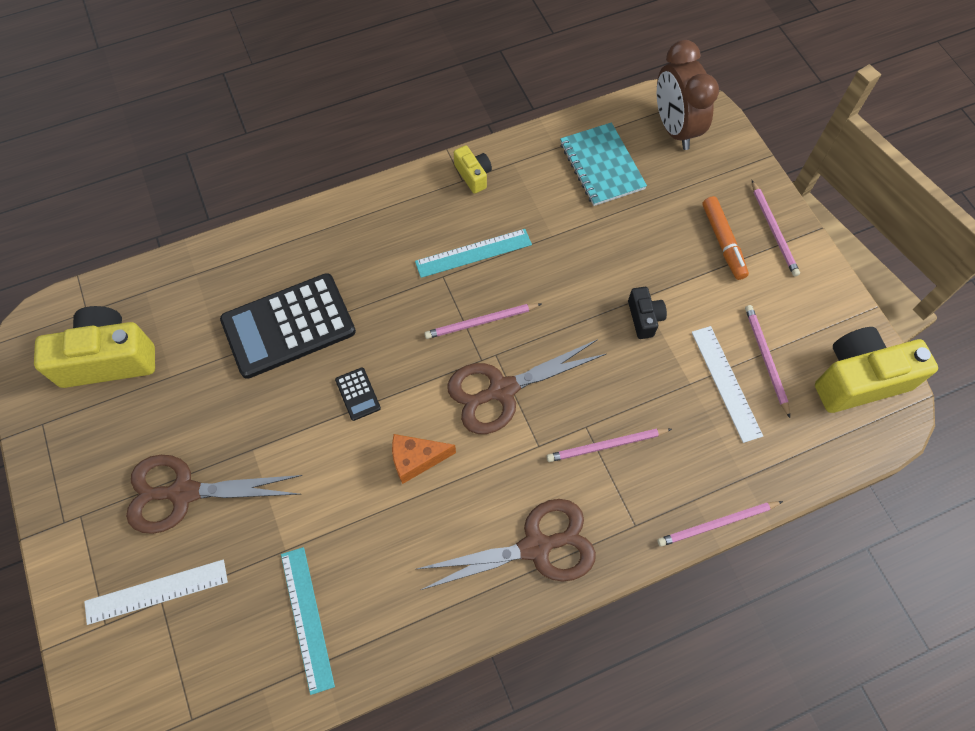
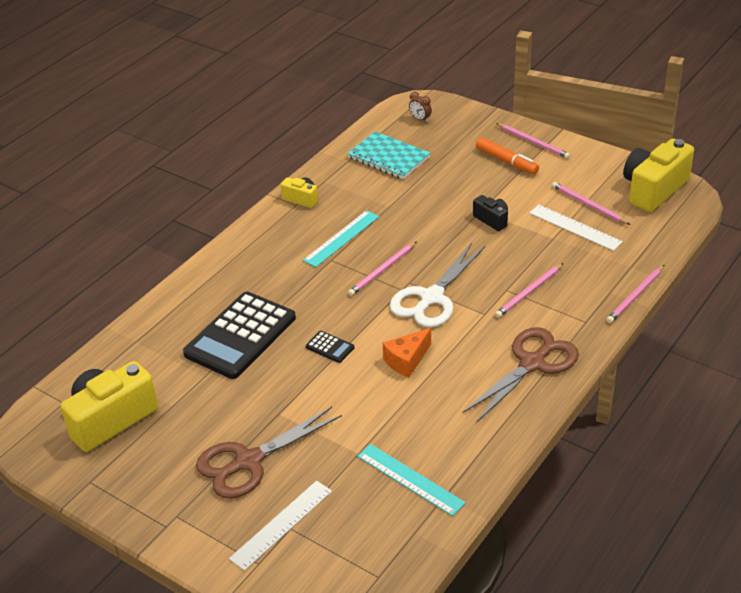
camera: 30 degrees left, 25 degrees down
(502, 390) = (431, 298): brown scissors -> white scissors
(674, 128) = (420, 119): brown clock -> brown clock, size x0.40

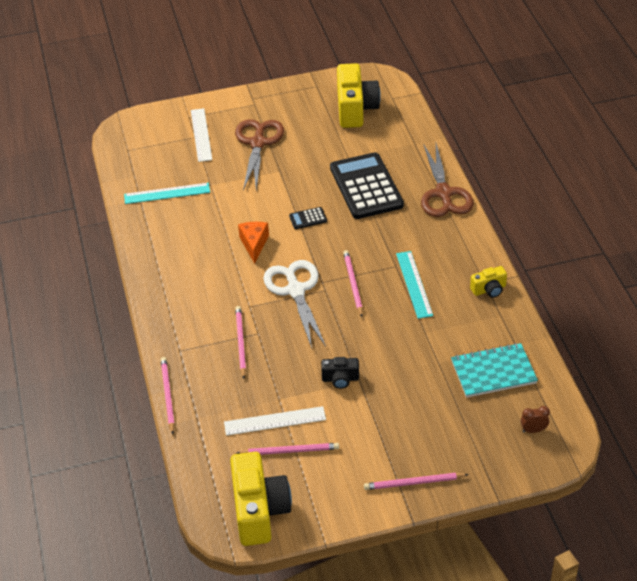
camera: 130 degrees right, 5 degrees up
(506, 161) = (405, 443): orange marker -> none
(532, 363) = (179, 298): brown scissors -> brown scissors (443, 193)

